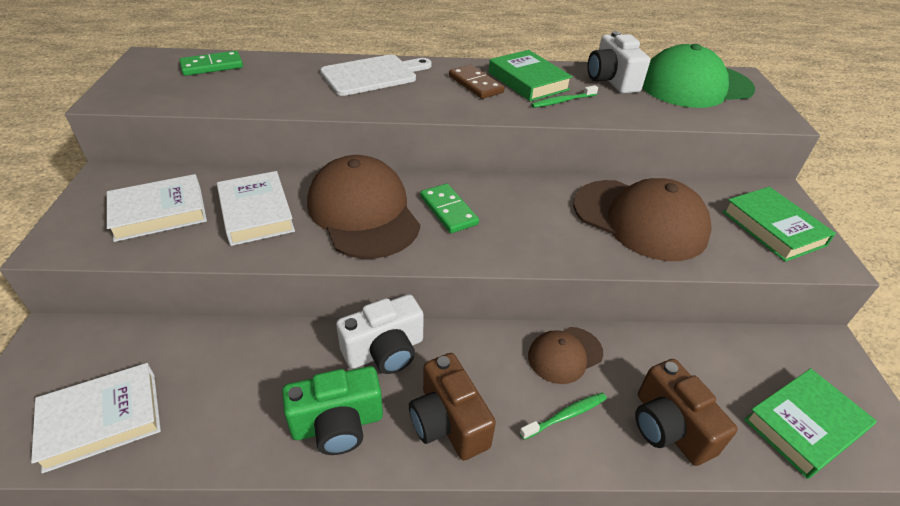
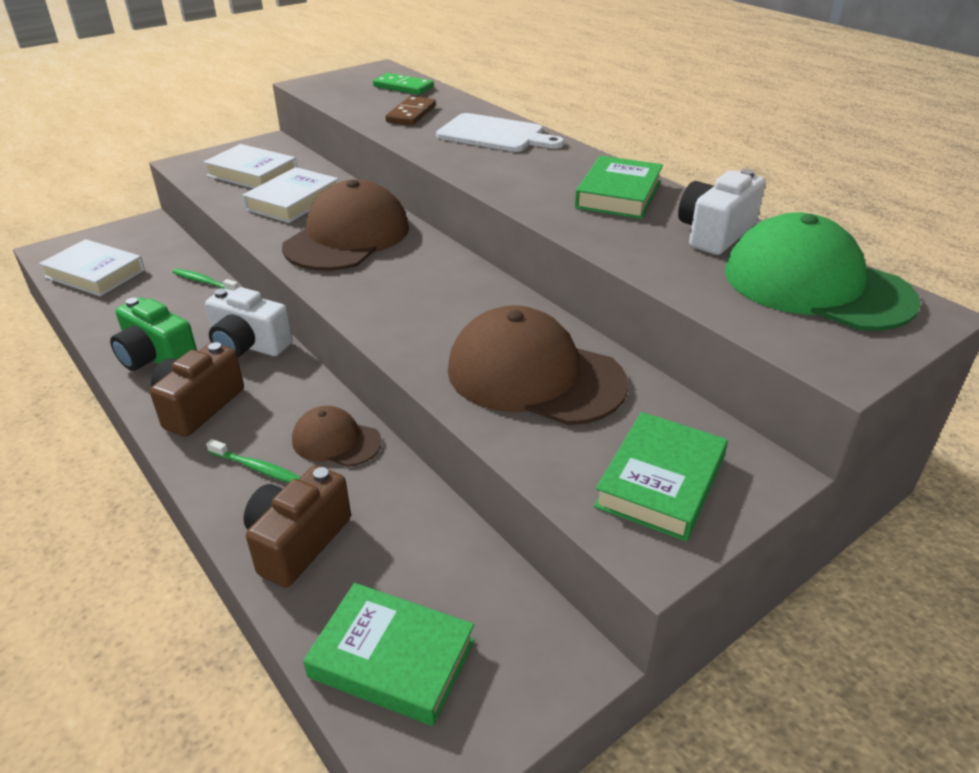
camera: 55 degrees right, 5 degrees down
(448, 210) = (401, 270): green domino -> none
(475, 84) = (561, 176): brown domino -> brown domino (411, 114)
(562, 101) = (607, 223): green toothbrush -> green toothbrush (204, 282)
(640, 219) = (534, 376): brown cap -> brown cap turned 120 degrees clockwise

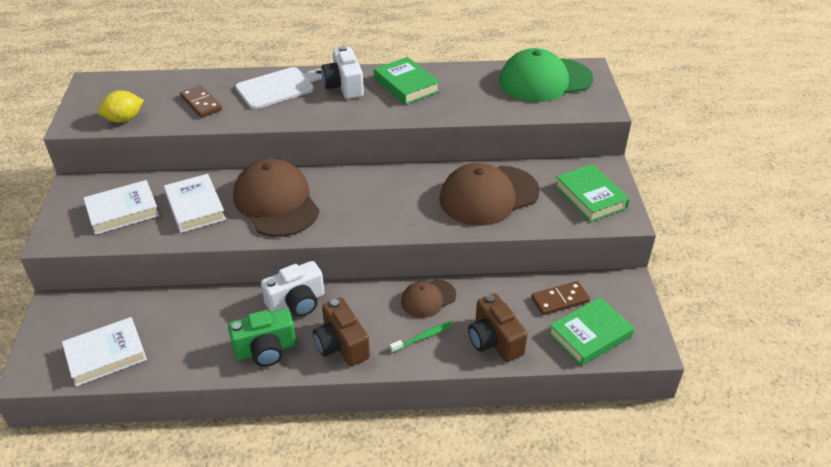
camera: 55 degrees left, 5 degrees up
(204, 282) = (190, 299): green toothbrush -> none
(340, 97) = (124, 119): none -> yellow lemon
(403, 87) = (146, 88): green domino -> none
(447, 582) = (560, 300): none -> brown domino
(715, 233) = (476, 80): white camera -> white camera (344, 86)

